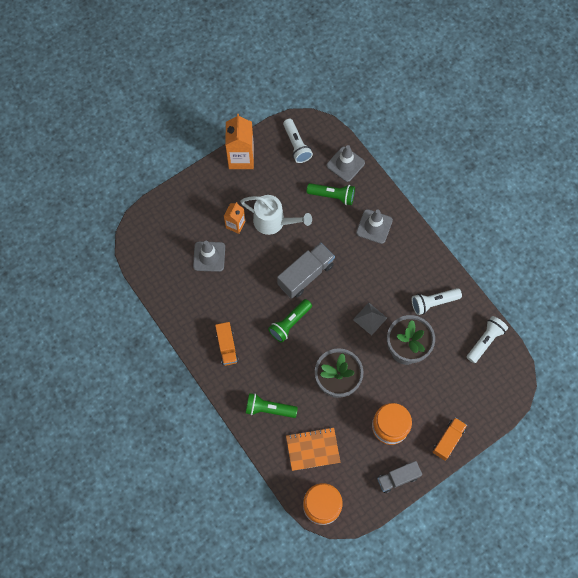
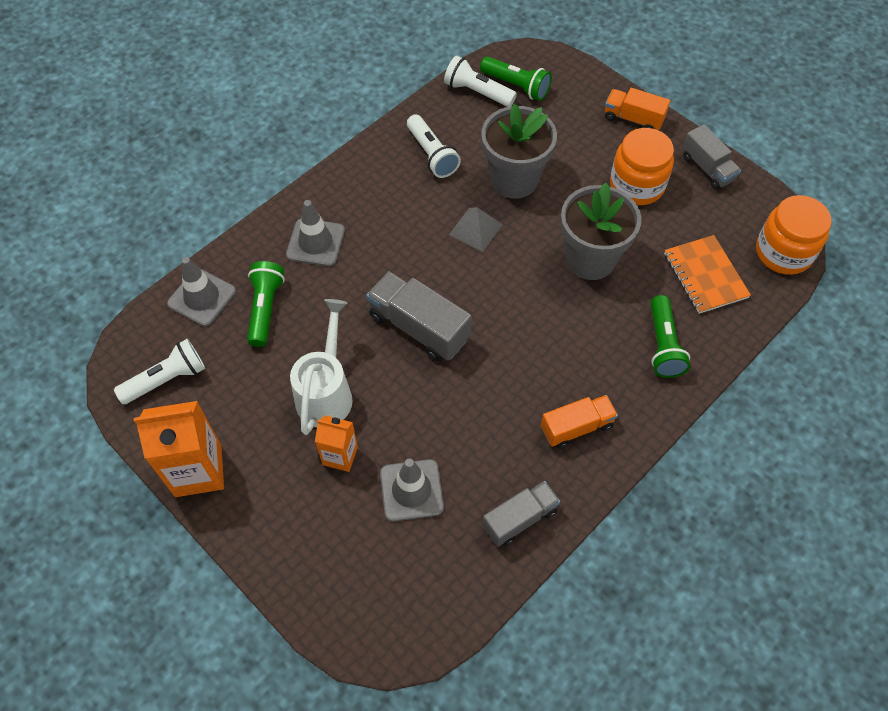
camera: 100 degrees left, 10 degrees down
(182, 306) = (519, 519): none -> grey truck
(290, 323) = (510, 337): green flashlight -> green flashlight (516, 86)

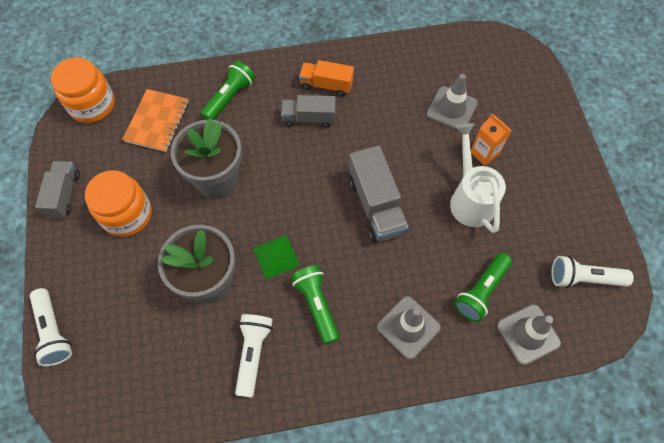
camera: 145 degrees left, 5 degrees up
(198, 471) = (584, 198): orange carton -> none
(326, 392) = (470, 198): white watering can -> white watering can turned 120 degrees clockwise
(475, 229) = (276, 256): grey pyramid -> green pyramid
(477, 92) = (158, 399): white flashlight -> white flashlight (54, 331)
(516, 86) = (118, 381): green flashlight -> green flashlight (316, 305)
(519, 519) = (399, 60): grey truck -> grey truck (309, 118)
(633, 119) = (65, 275): orange truck -> none

